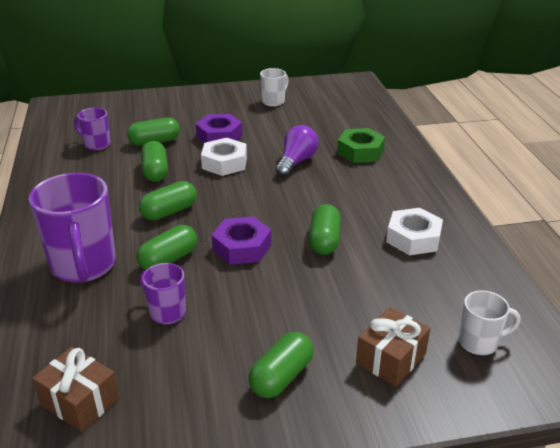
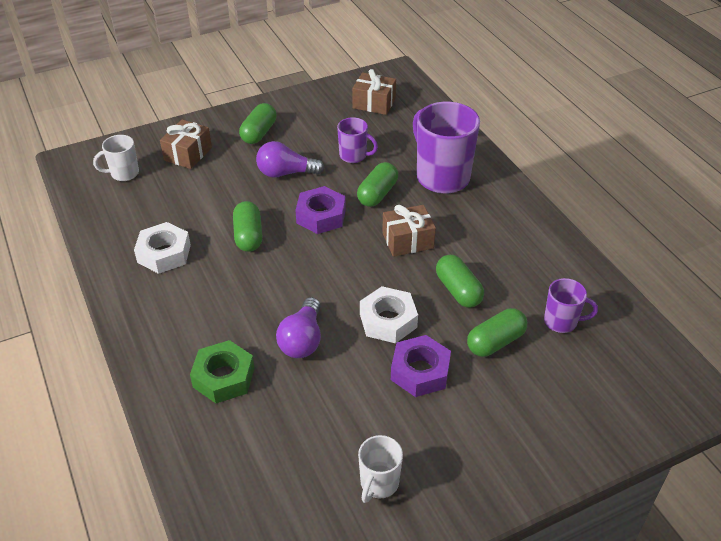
camera: 165 degrees right, 10 degrees up
(169, 212) = (407, 240): green capsule -> brown gift
(263, 304) = (286, 173): none -> purple light bulb

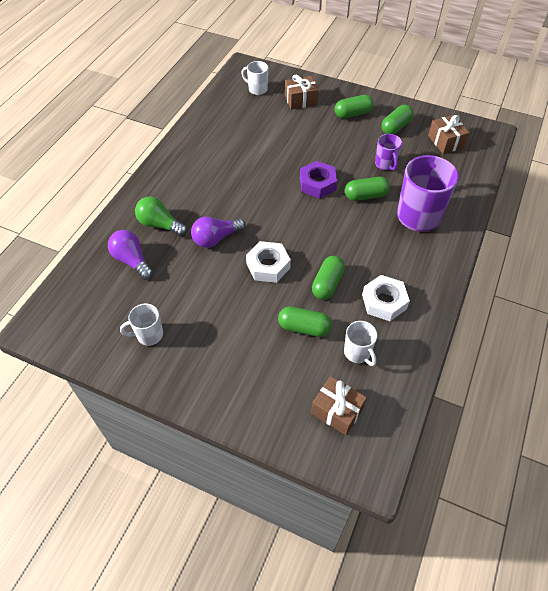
camera: 50 degrees right, 10 degrees up
(164, 253) = (218, 144): white nut -> white nut (384, 302)
(223, 377) = (160, 224): green nut -> green light bulb
(248, 236) = (267, 166): green capsule -> green capsule (395, 127)
(286, 173) = (334, 146): purple light bulb -> purple light bulb (132, 260)
(407, 240) = (342, 234): brown gift -> brown gift (337, 411)
(420, 371) = (244, 305): purple nut -> none
(561, 322) = (357, 353): purple mug -> white mug

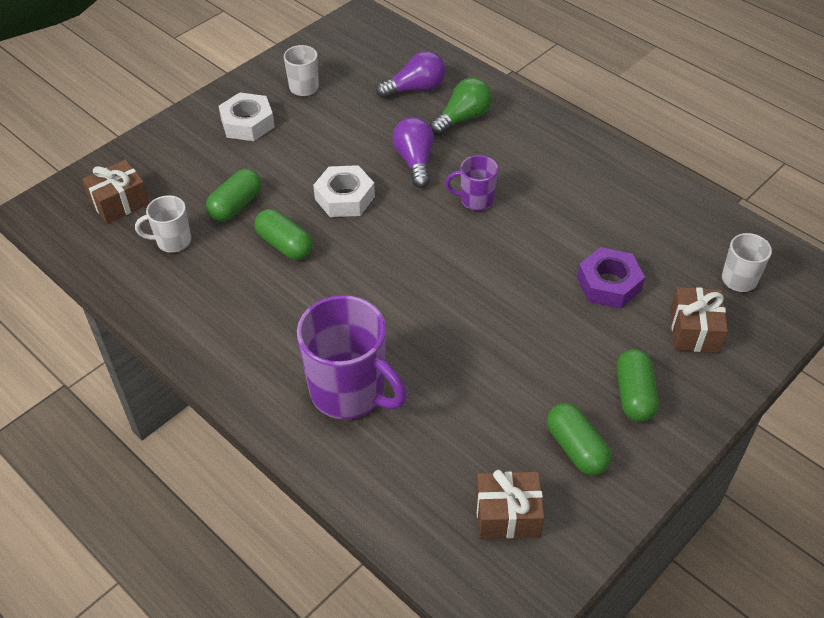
camera: 110 degrees right, 5 degrees down
(317, 184) = (471, 290): purple nut -> purple nut (608, 284)
(365, 196) = (421, 340): green capsule -> none
(384, 302) = (224, 291): white nut -> white nut (247, 123)
(385, 164) = (482, 393): purple mug -> purple mug (475, 200)

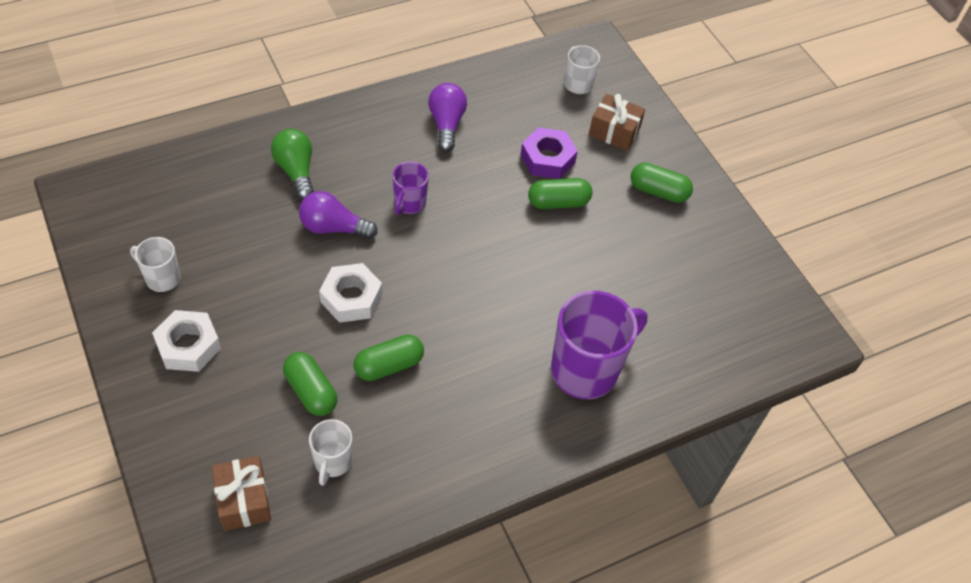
camera: 75 degrees left, 5 degrees up
(415, 89) = (229, 190): purple light bulb -> purple light bulb (446, 124)
(507, 514) = (735, 308): brown gift -> none
(576, 448) = (693, 245): green capsule -> green capsule (558, 202)

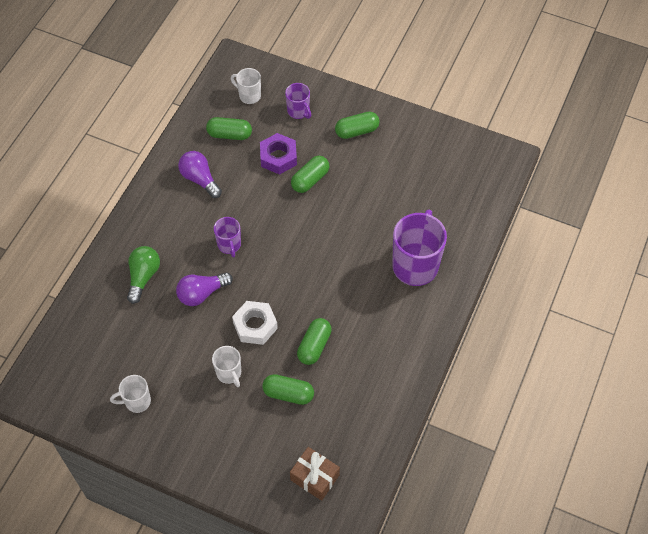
camera: 35 degrees left, 5 degrees up
(188, 346) = (195, 425): white nut -> none
(296, 171) = (143, 277): green light bulb -> green light bulb turned 75 degrees clockwise
(332, 462) = (338, 420): white mug -> white mug (229, 373)
(519, 105) = (229, 134): none -> green capsule
(614, 131) = (298, 111): brown gift -> purple mug

